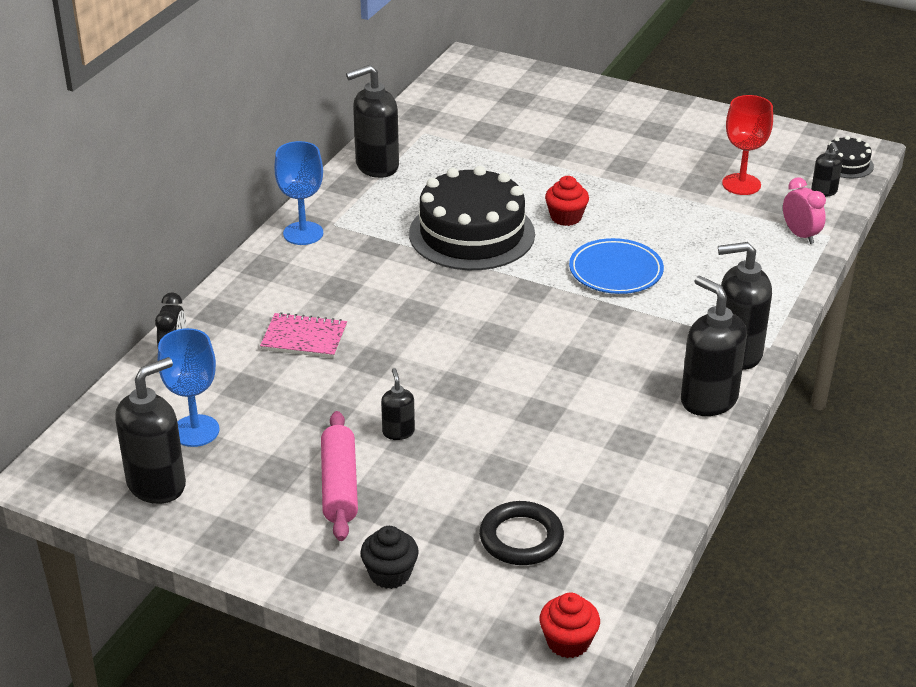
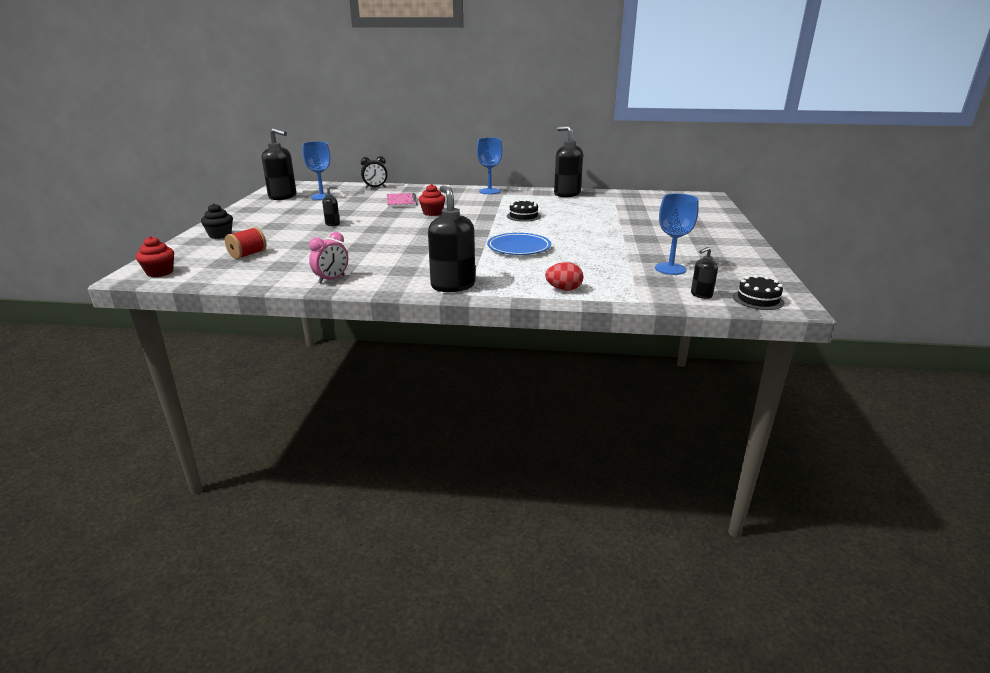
camera: 70 degrees right, 10 degrees down
(339, 485) = (287, 220): pink rolling pin -> none
(471, 233) = (523, 216): black cake -> black cake, size x0.45
(521, 538) = (248, 254): black ring -> red spool
(566, 217) = (565, 231): red cupcake -> red cupcake (432, 213)
(708, 400) = (394, 283): black soap dispenser -> none
(741, 184) = (670, 269): red goblet -> blue goblet
(778, 274) = (564, 289): none -> red egg
(800, 235) = (625, 292): pink clock -> pink clock (331, 279)

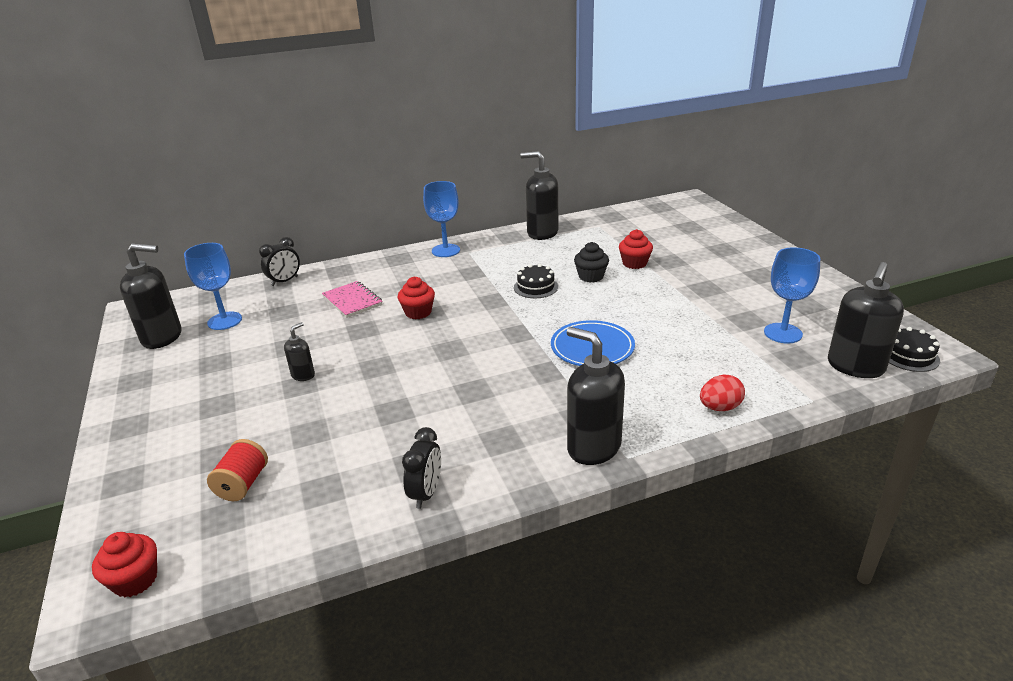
camera: 25 degrees left, 5 degrees up
(220, 235) = (149, 455): black cupcake -> black cupcake (591, 276)
(331, 279) = (426, 493): pink clock -> black clock
(611, 218) = (634, 263): none -> red cupcake
(701, 295) = (855, 367): black soap dispenser -> black soap dispenser, size x1.99

